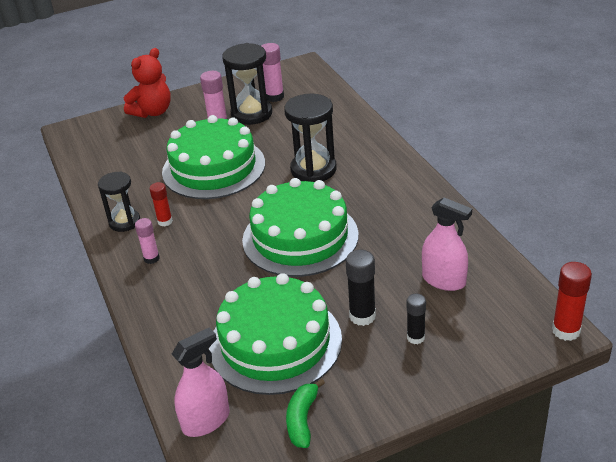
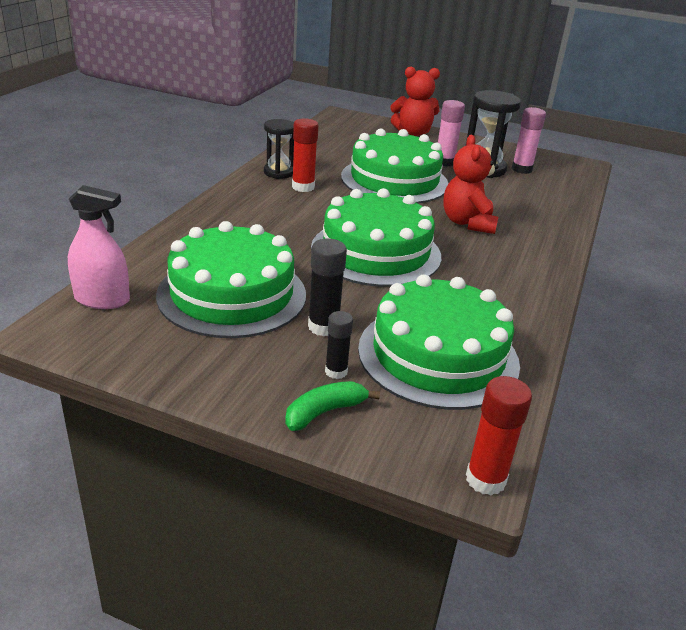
camera: 40 degrees right, 5 degrees down
(151, 258) = (255, 199): pink glue stick -> none
(165, 221) = (303, 187): red glue stick -> red glue stick, size x1.51
(302, 419) = (154, 349): green banana -> green banana (325, 412)
(313, 170) = (467, 223): black hourglass -> red teddy bear
(444, 280) = (438, 355): pink spray bottle -> green cake

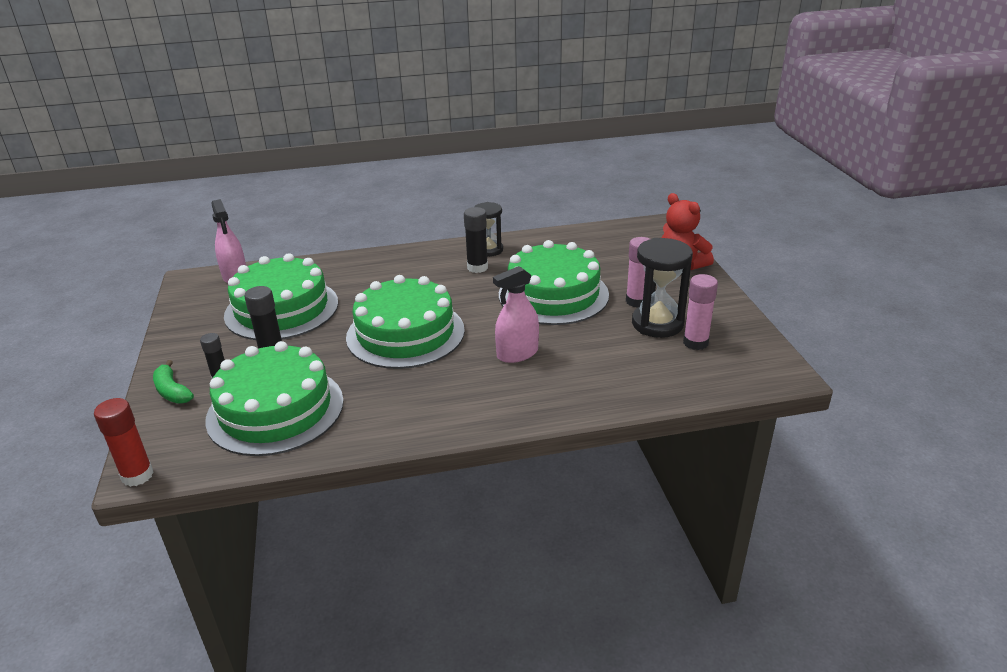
camera: 60 degrees right, 0 degrees up
(303, 187) = (477, 267): red glue stick -> black glue stick
(325, 412) = (172, 391): green banana -> green banana turned 150 degrees counterclockwise
(467, 223) = (517, 354): red teddy bear -> pink spray bottle

